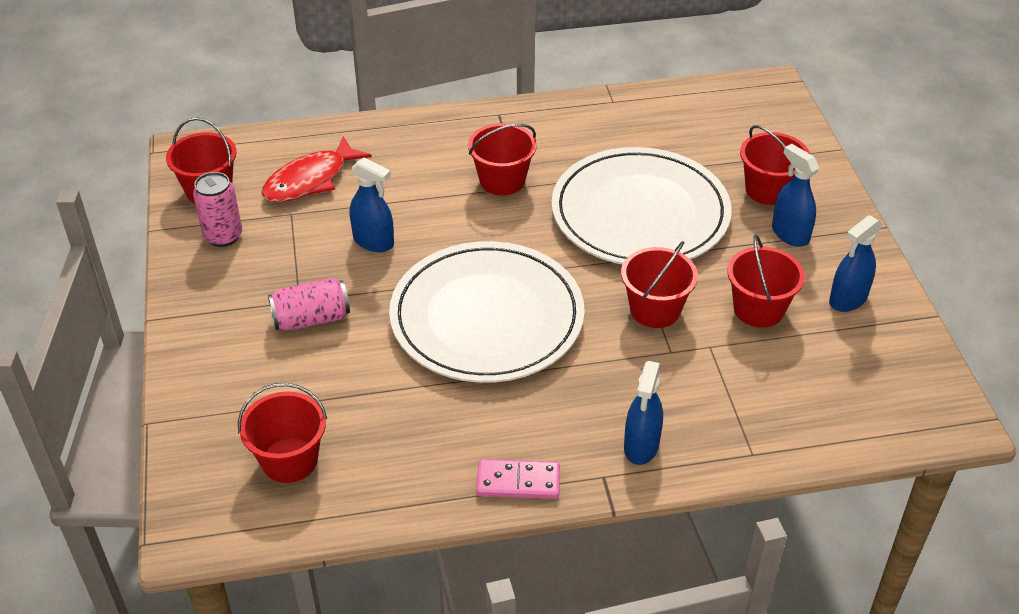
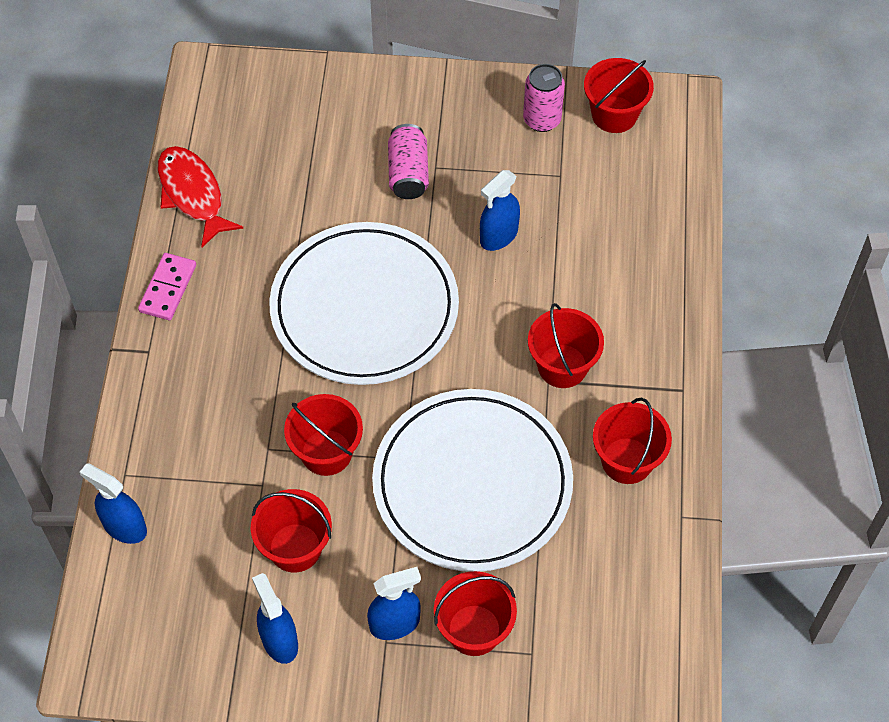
camera: 105 degrees right, 15 degrees up
(289, 460) = (252, 138): red bucket -> red bucket (627, 460)
(310, 180) = (608, 197): red fish -> red fish (192, 194)
(641, 446) = (168, 389): blue spray bottle -> blue spray bottle (124, 527)

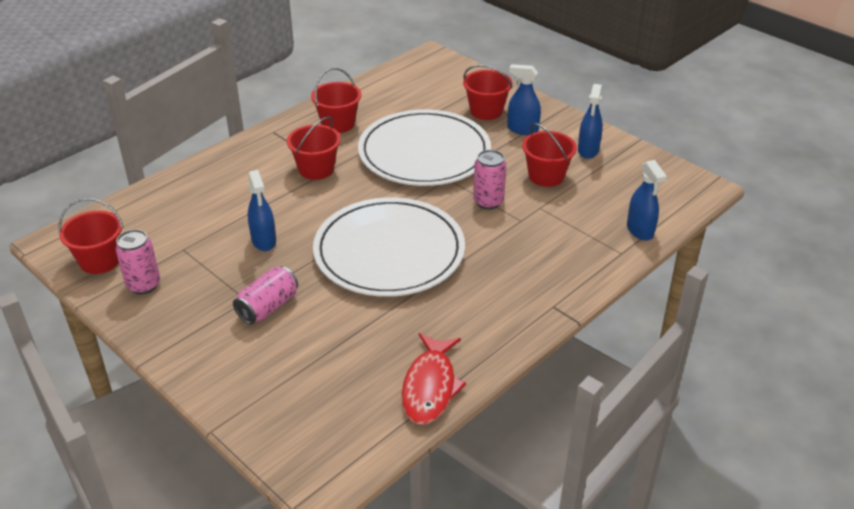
camera: 140 degrees left, 20 degrees down
(168, 288) = (507, 335): pink domino -> none
(326, 452) = (488, 202): red bucket -> pink can
(498, 236) = (264, 241): blue spray bottle -> blue spray bottle turned 75 degrees clockwise

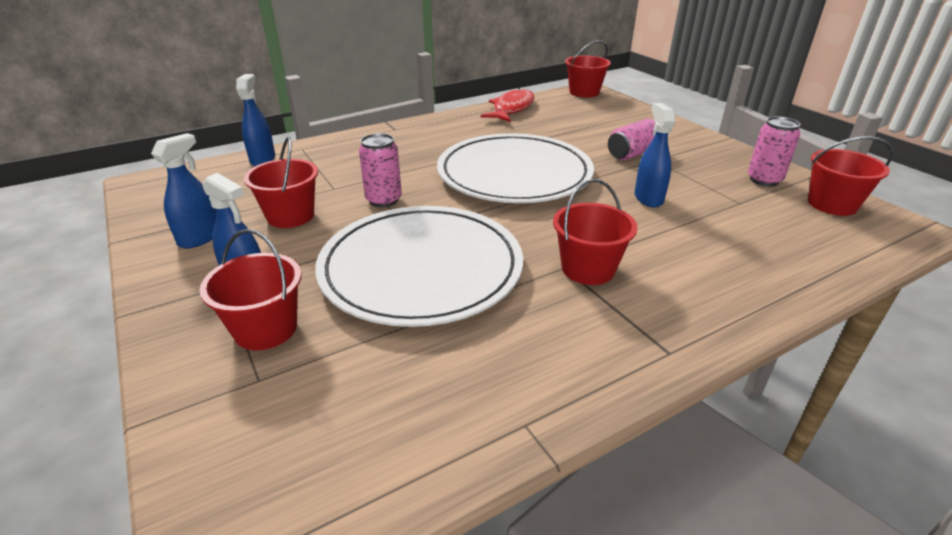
camera: 165 degrees left, 5 degrees down
(338, 124) = (544, 349): red bucket -> red bucket (584, 92)

